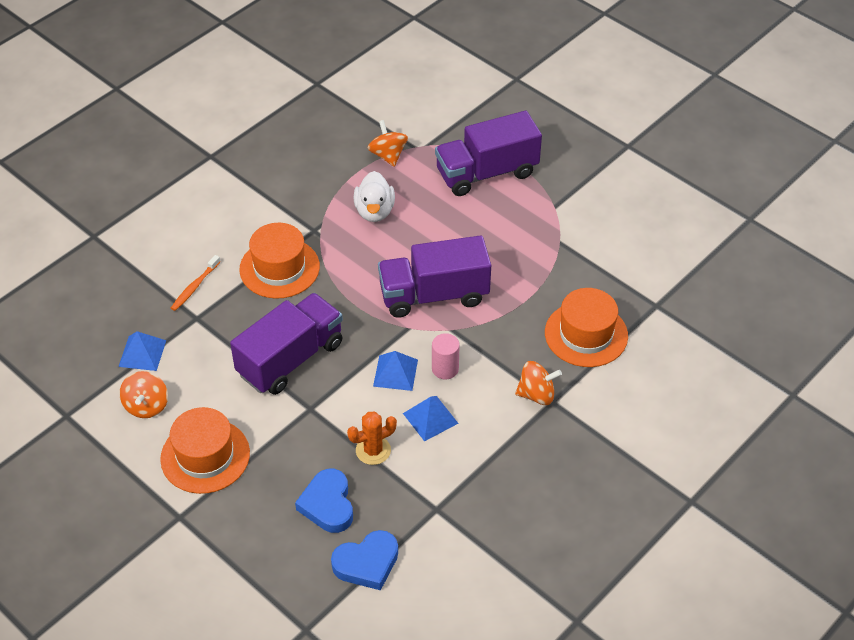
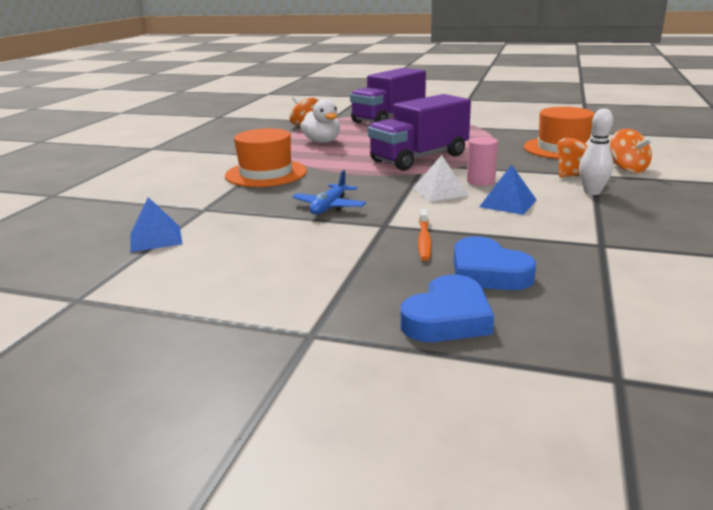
camera: 25 degrees left, 25 degrees down
(146, 406) = (188, 267): orange spinning top -> orange spinning top (627, 169)
(195, 287) = (187, 196): orange toothbrush -> orange toothbrush (424, 240)
(205, 456) = (298, 280): orange hat -> none
(290, 359) = (329, 207): purple truck -> blue plane
(367, 563) = (597, 298): blue heart -> blue heart (448, 318)
(373, 450) = (483, 230): orange cactus -> none
(395, 373) = (440, 192): blue pyramid -> white pyramid
(516, 431) = (592, 192): none -> white bowling pin

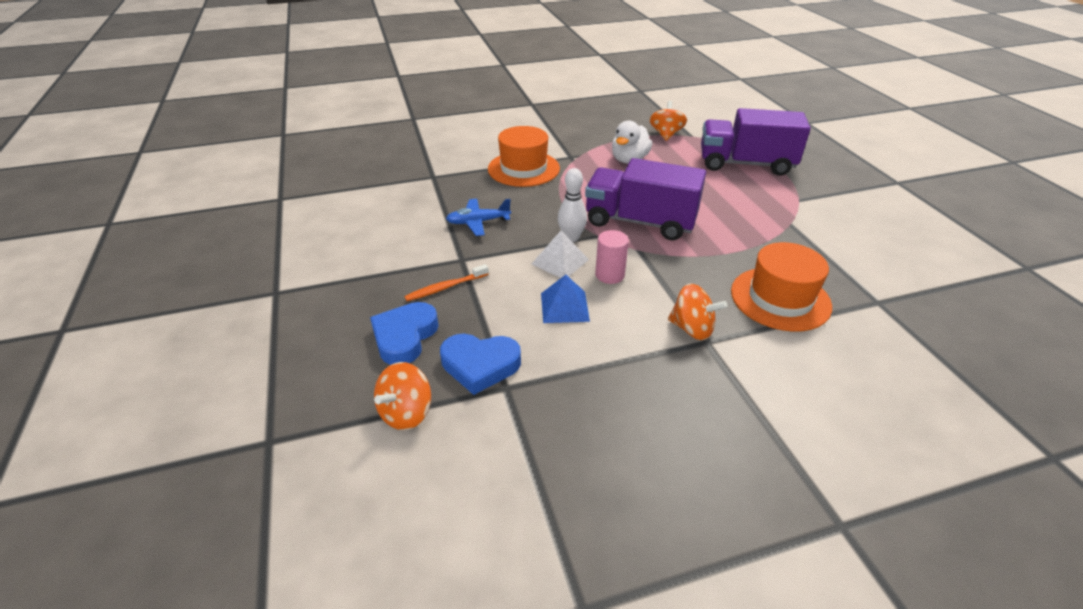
camera: 55 degrees right, 15 degrees up
(156, 238) = (373, 183): blue pyramid -> none
(448, 318) = (320, 339): blue heart -> blue heart (480, 365)
(592, 192) = (646, 352): white bowling pin -> white bowling pin (571, 238)
(627, 169) = (757, 363): orange spinning top -> orange spinning top (406, 413)

